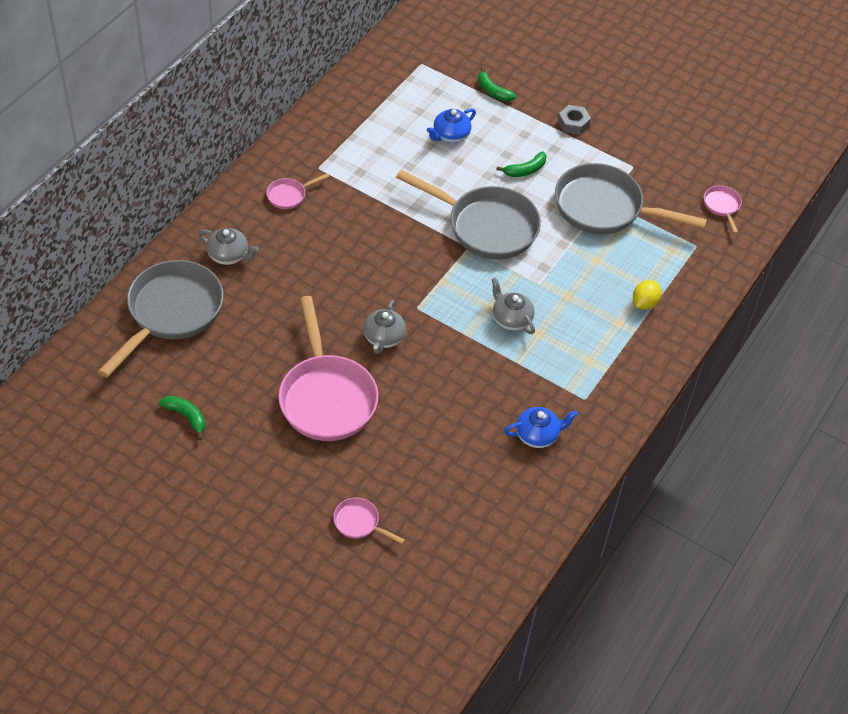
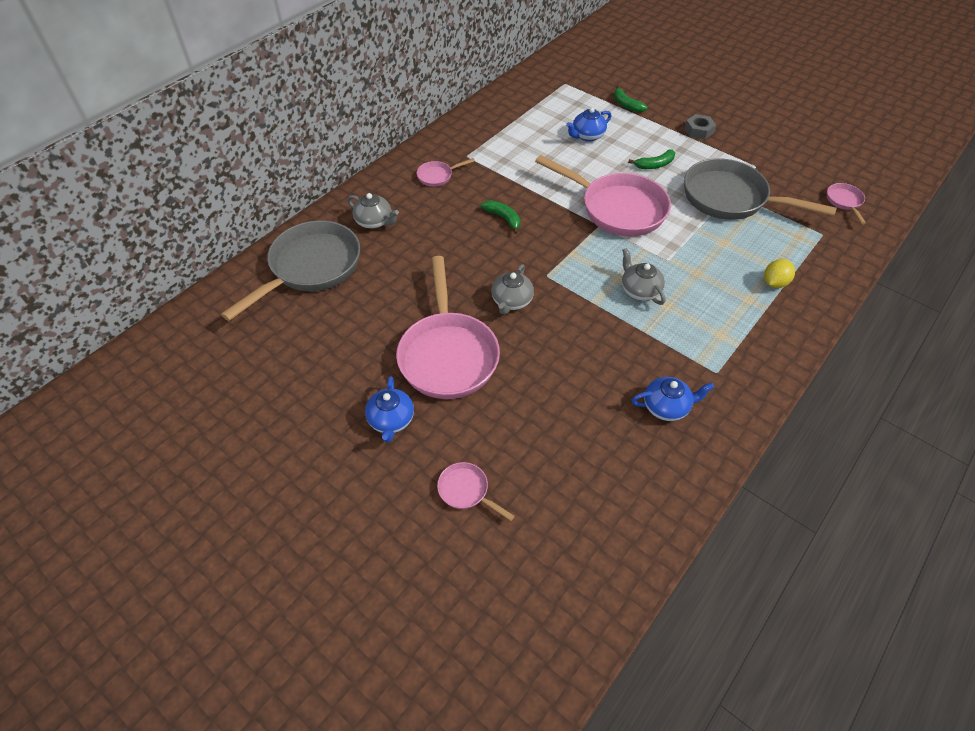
camera: 10 degrees right, 0 degrees up
(186, 417) = (304, 365): green banana -> green banana (503, 218)
(281, 464) = (391, 420): none -> blue teapot
(486, 226) = (617, 208): grey pan -> pink pan

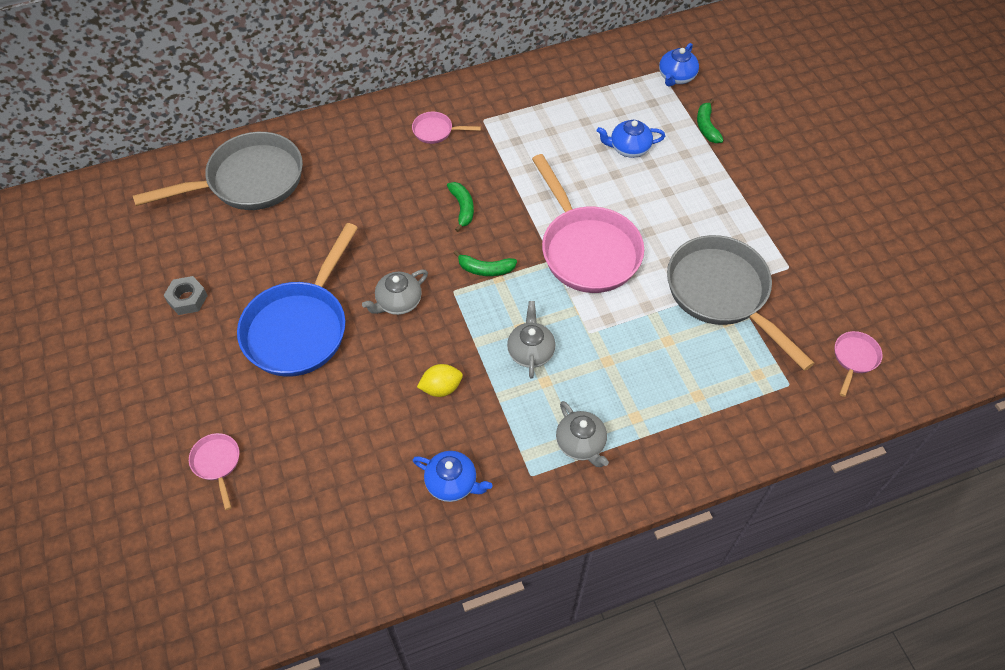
camera: 30 degrees right, 5 degrees up
(374, 222) = (339, 157): grey teapot -> grey teapot (581, 444)
(391, 420) = (206, 366): blue teapot -> blue teapot (676, 77)
(448, 354) = (300, 327): pink pan -> blue pan
(655, 165) = (673, 215): green banana -> green banana (485, 269)
(698, 131) = (762, 194): grey nut -> grey nut (187, 299)
(774, 283) = (680, 413): yellow lemon -> yellow lemon (441, 388)

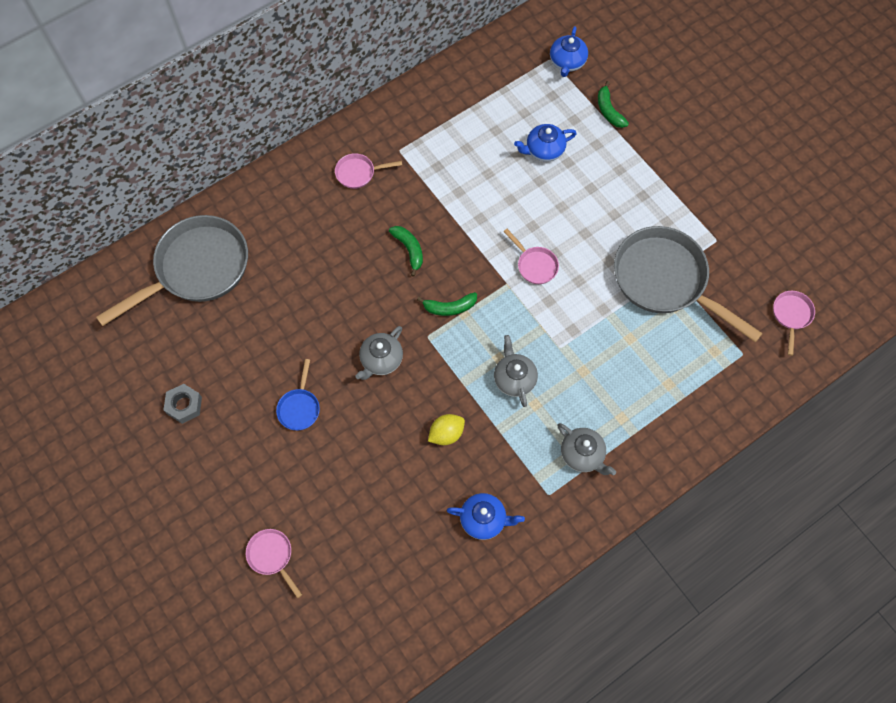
camera: 15 degrees left, 10 degrees up
(300, 327) = (299, 407): blue pan -> blue pan, size x0.44
(587, 249) = (535, 265): pink pan -> pink pan, size x0.44

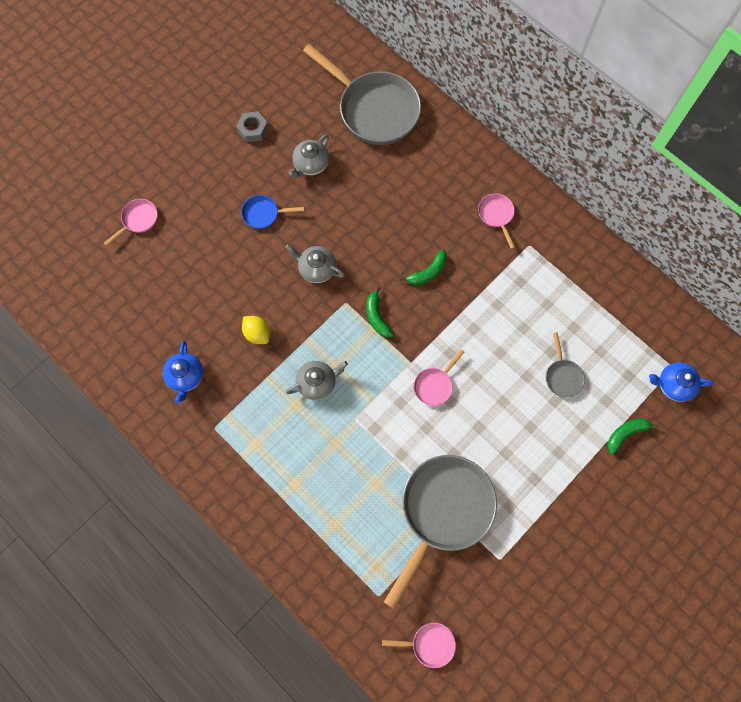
camera: 80 degrees right, 5 degrees up
(544, 150) = (562, 376): blue teapot -> grey pan
(582, 454) = (254, 453): grey teapot -> grey teapot (311, 164)

